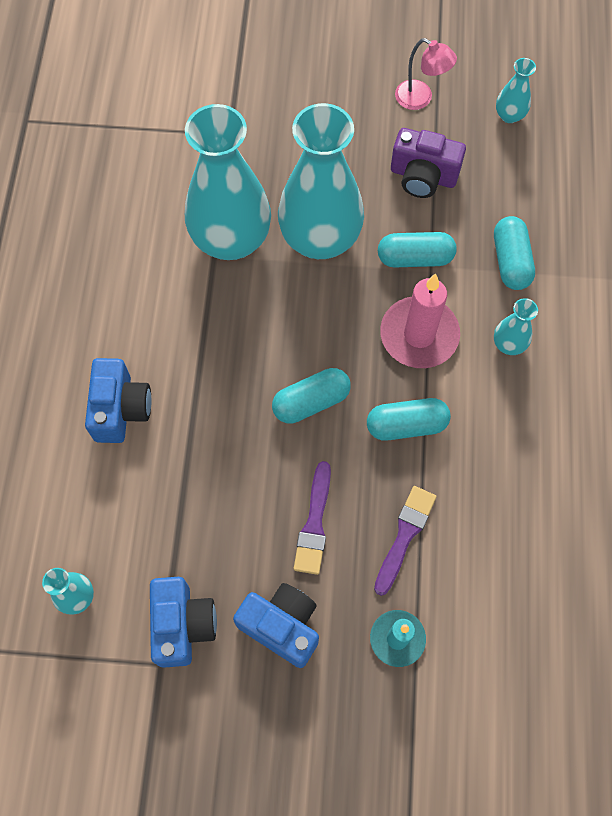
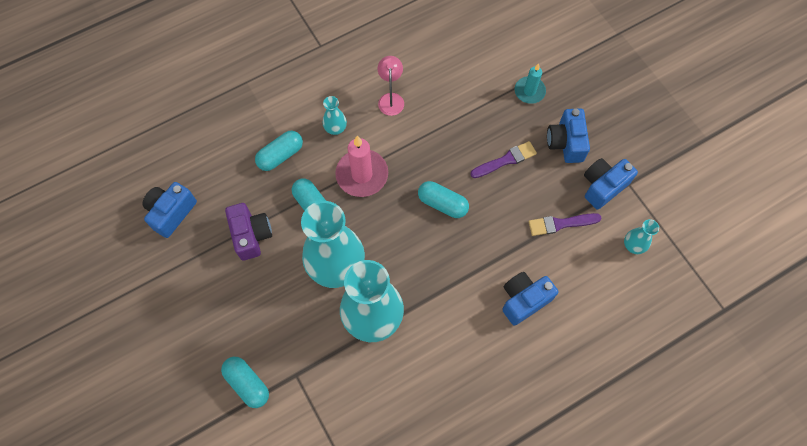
camera: 125 degrees left, 0 degrees up
(405, 535) = (478, 116): purple brush -> purple brush (560, 224)
(406, 425) = (419, 150): turquoise capsule -> turquoise capsule (247, 383)
(420, 99) = (190, 272): pink lamp -> pink lamp (391, 99)
(509, 115) = (171, 213): turquoise vase -> blue camera

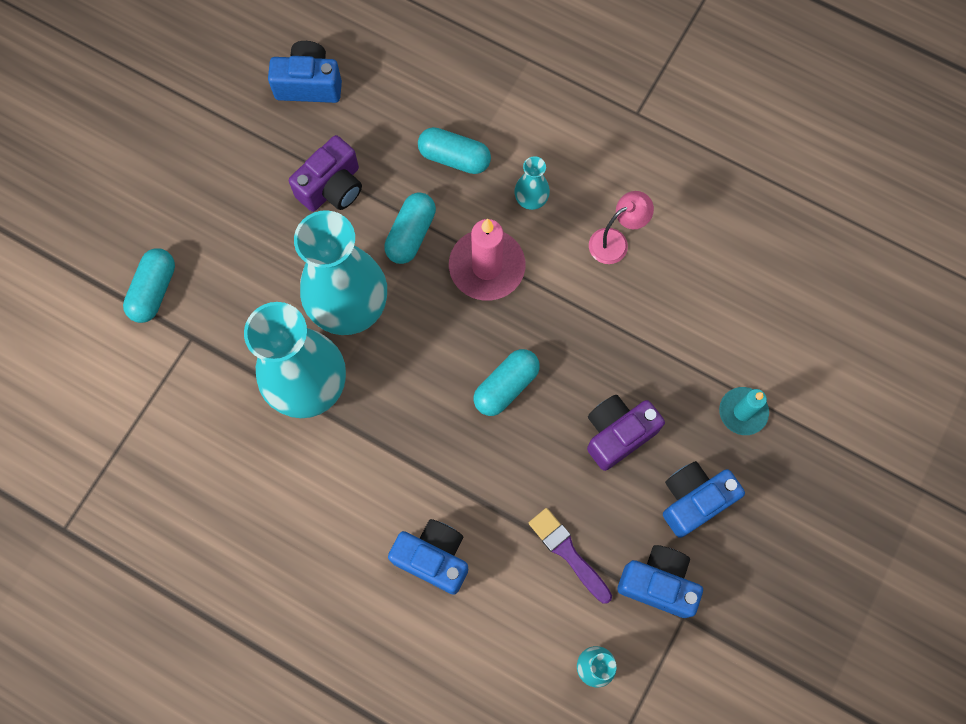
camera: 60 degrees right, 5 degrees up
(442, 204) = (506, 386): turquoise capsule -> turquoise capsule turned 45 degrees clockwise
(506, 160) = (617, 434): purple brush -> purple camera

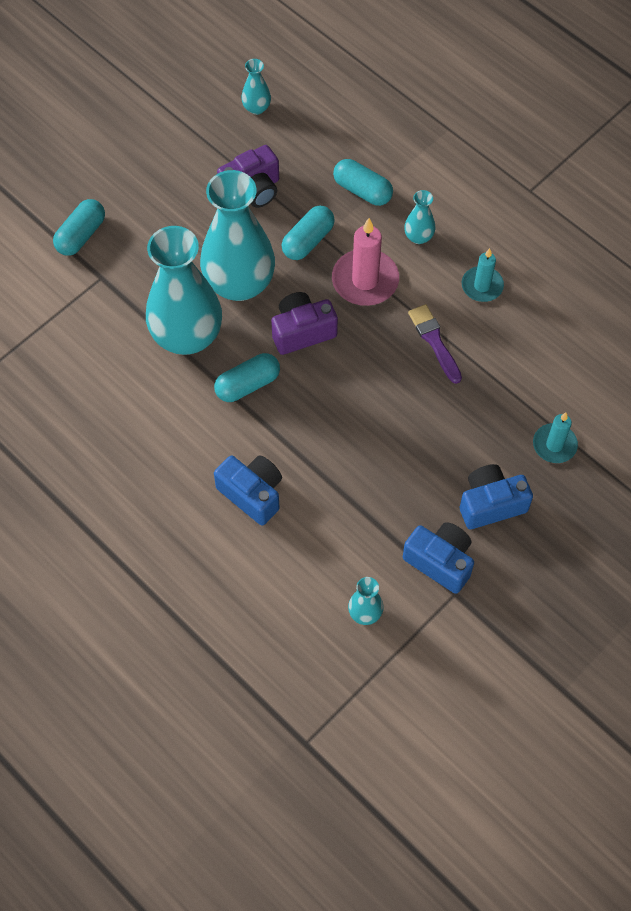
camera: 15 degrees right, 10 degrees down
(309, 84) = (256, 108): blue camera -> turquoise vase
(506, 386) = (354, 376): turquoise capsule -> turquoise capsule (247, 385)
(568, 552) = (368, 518): purple brush -> purple brush (434, 341)
(615, 241) = (482, 286): pink lamp -> turquoise candle
(617, 434) = (439, 436): purple camera -> purple camera (302, 331)

